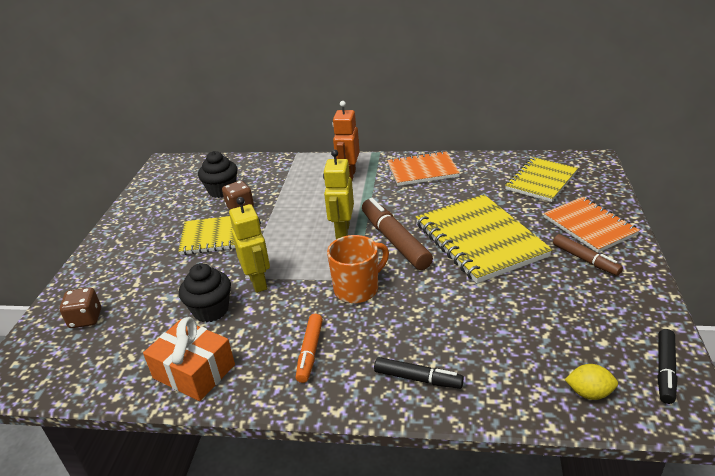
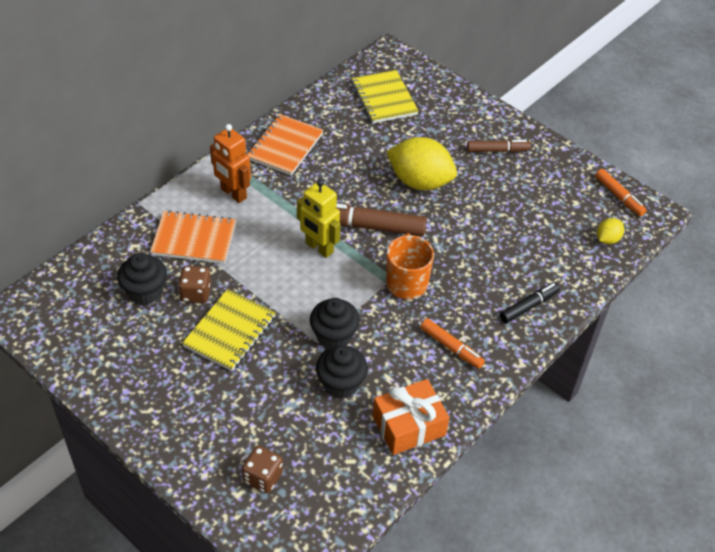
camera: 60 degrees left, 15 degrees up
(258, 282) = (334, 336): yellow robot -> black cupcake
(480, 240) = (420, 182): yellow notebook -> yellow lemon
(589, 226) = (465, 120): orange notebook -> orange notebook (194, 239)
(665, 370) = (619, 196): black marker -> orange marker

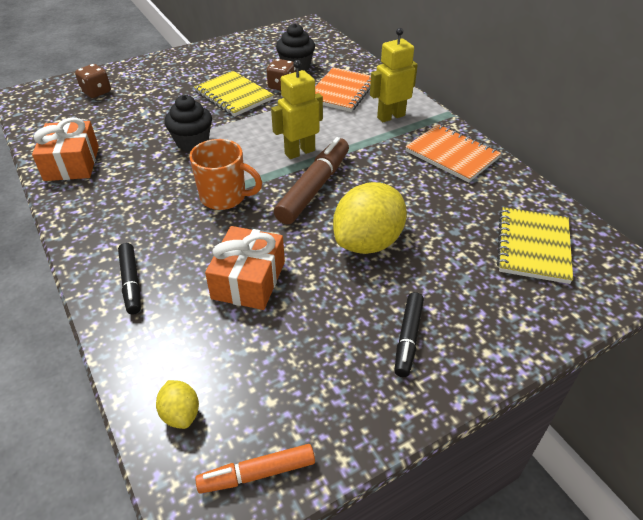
camera: 110 degrees right, 5 degrees down
(233, 193) = (390, 116): orange robot -> yellow robot
(341, 384) = (142, 137): black cupcake -> none
(384, 98) = (533, 246): yellow notebook -> yellow notebook turned 75 degrees counterclockwise
(451, 347) = (127, 208): orange marker -> none
(491, 239) = (248, 280): none -> orange gift
(497, 150) = (408, 338): brown marker -> black marker

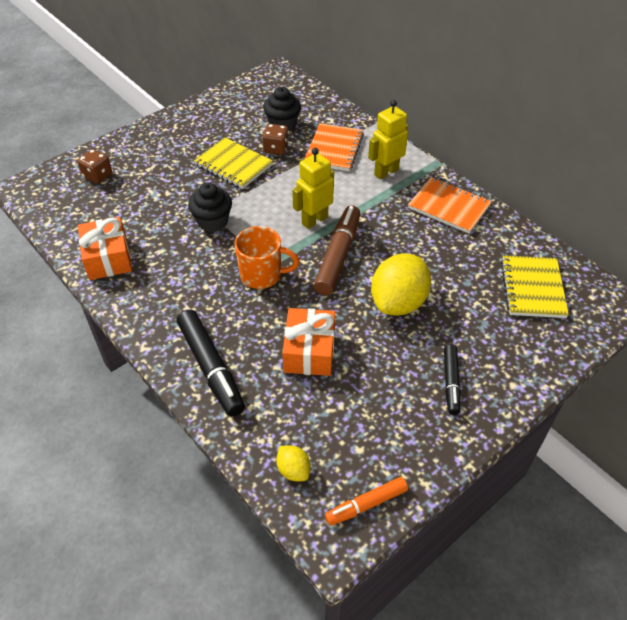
camera: 10 degrees left, 5 degrees up
(131, 282) = (211, 367): black marker -> black marker, size x1.69

